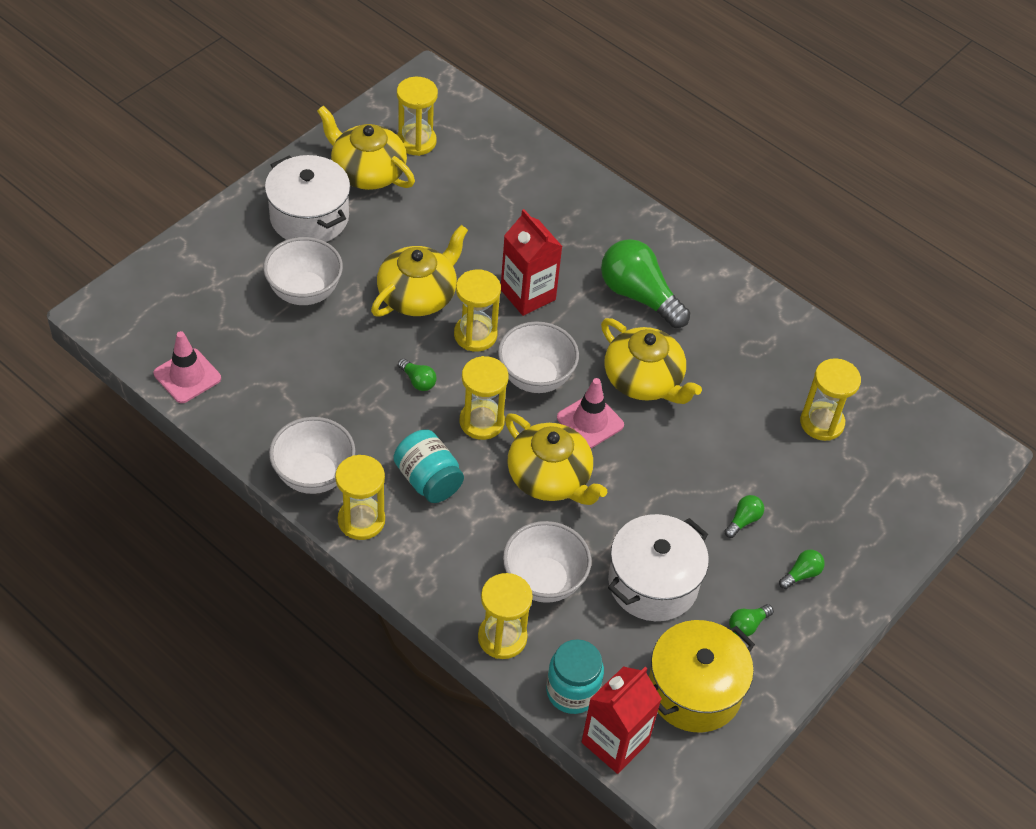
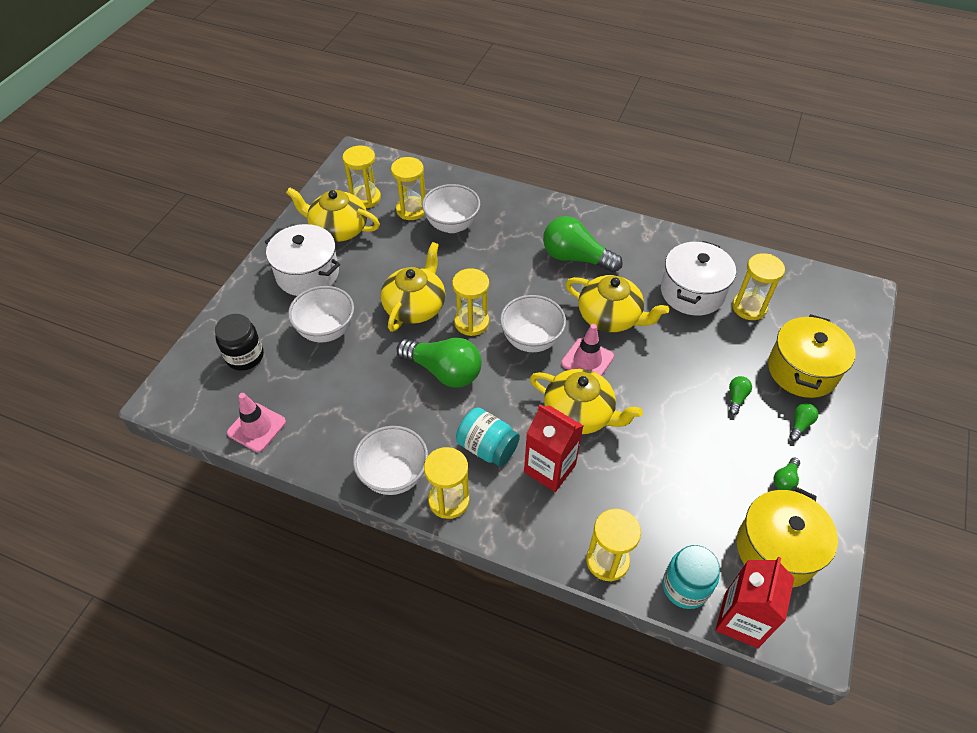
camera: 15 degrees left, 0 degrees up
(203, 293) = (245, 356): none -> black jar
(418, 381) = (444, 371): green light bulb -> green light bulb, size x2.30
(481, 422) = (507, 387): yellow hourglass -> yellow hourglass (411, 210)
(528, 295) = (496, 281): red carton -> red carton (549, 468)
(544, 581) = (616, 499): white bowl -> white bowl (452, 225)
(653, 583) = (698, 471): white pot -> white pot (692, 292)
(842, 516) = (802, 370): none -> yellow pot

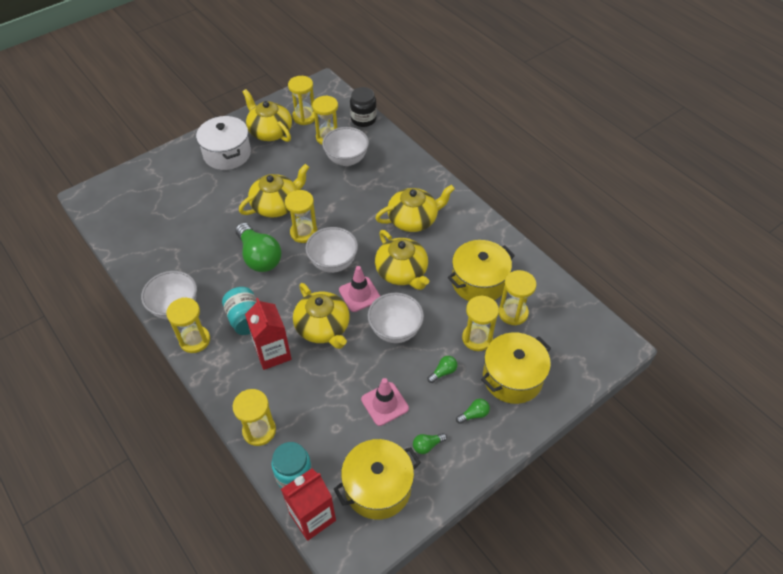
camera: 30 degrees right, 0 degrees up
(245, 356) = (149, 191): black jar -> black jar (363, 119)
(257, 427) = (122, 238): pink traffic cone -> pink traffic cone (384, 404)
(326, 330) = (209, 196): white bowl -> white bowl (395, 330)
(576, 258) = (413, 219): green light bulb -> yellow teapot
(692, 292) = (478, 282): white pot -> yellow pot
(738, 348) = (477, 338): none -> yellow hourglass

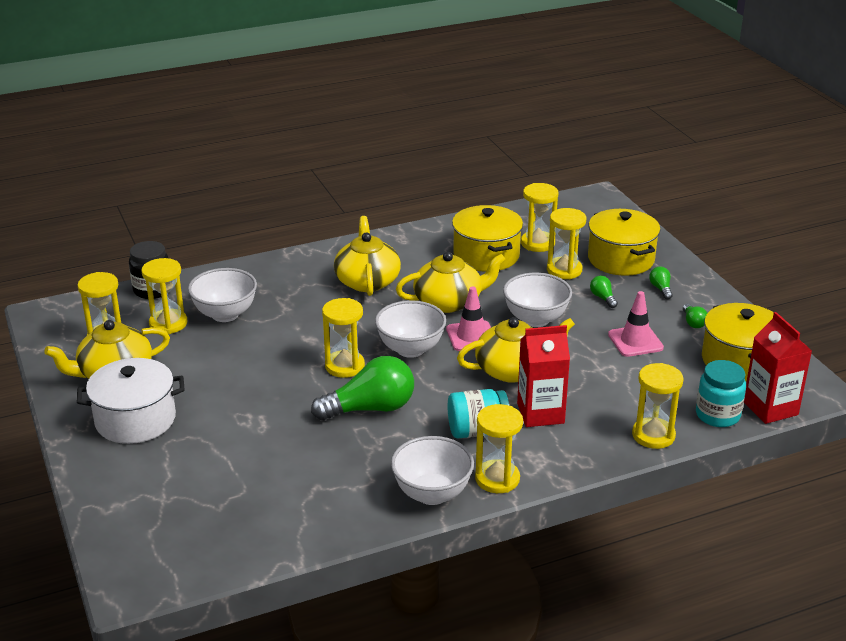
camera: 75 degrees left, 20 degrees down
(276, 205) = (278, 383): yellow teapot -> none

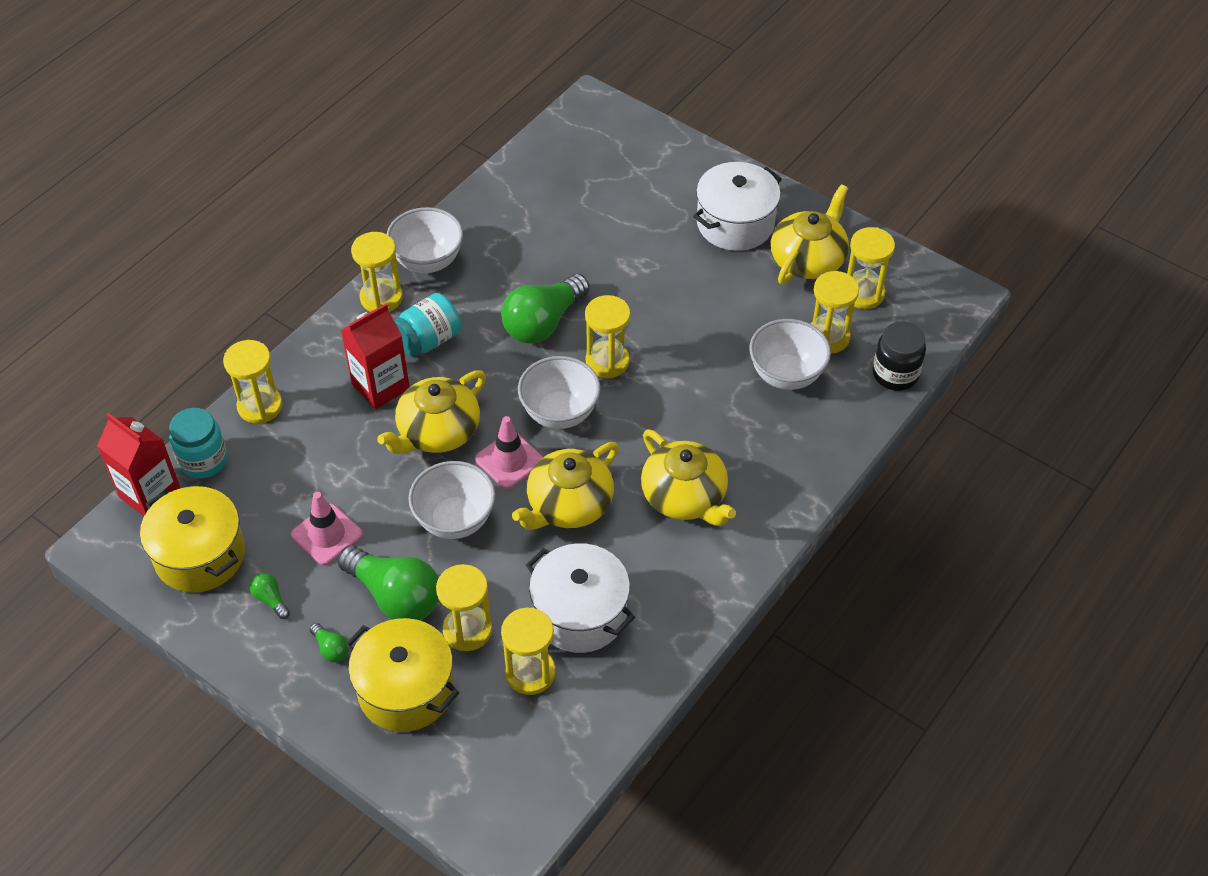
camera: 150 degrees right, 20 degrees up
(486, 255) = (580, 613): yellow pot -> white pot
(603, 298) = (395, 596): green light bulb -> green light bulb, size x2.30

